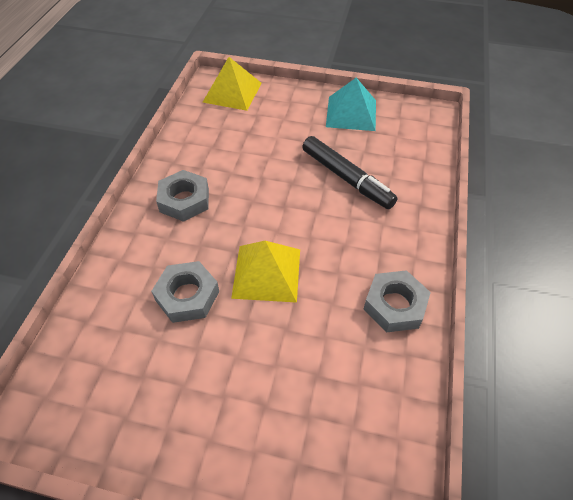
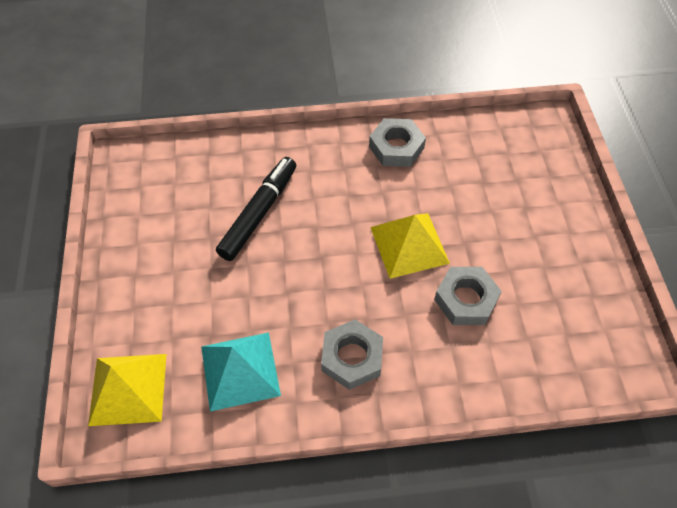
camera: 110 degrees left, 5 degrees up
(351, 113) = (143, 234): turquoise pyramid -> turquoise pyramid (240, 370)

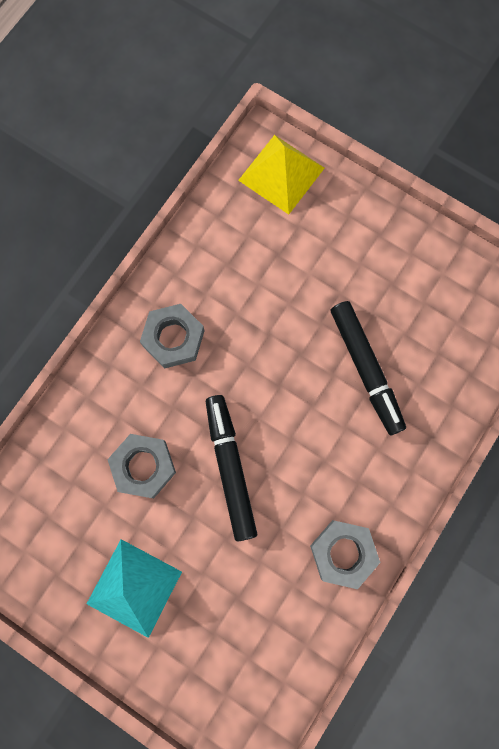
camera: 130 degrees right, 20 degrees up
(240, 370) = (231, 254): turquoise pyramid -> turquoise pyramid (134, 588)
(409, 244) = (230, 468): yellow pyramid -> black marker

